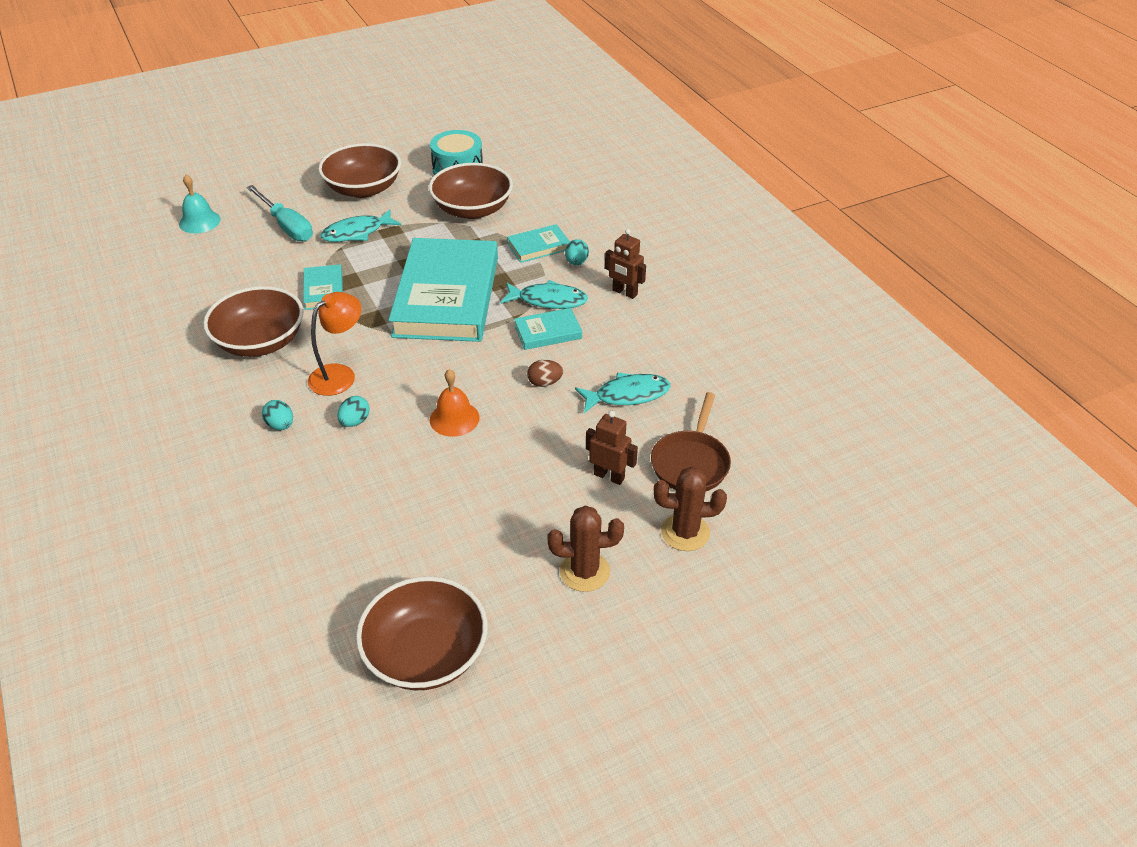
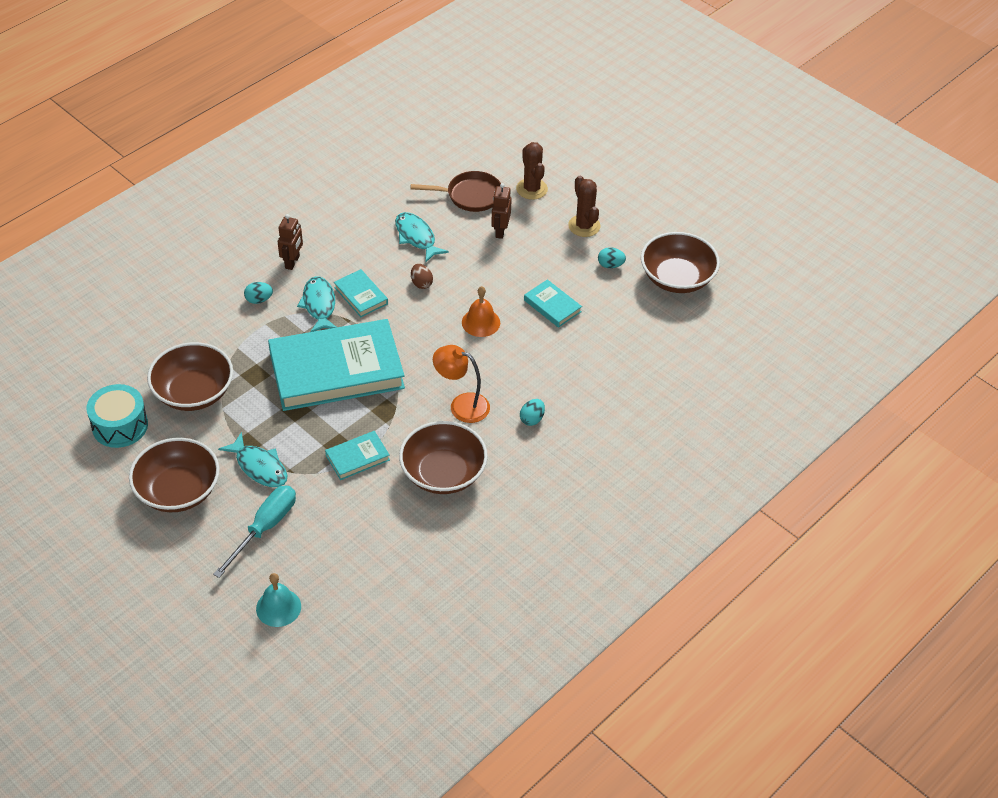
camera: 110 degrees left, 5 degrees up
(355, 421) = (508, 377): turquoise egg -> turquoise egg (610, 265)
(538, 246) = (242, 330): turquoise book -> turquoise book (552, 306)

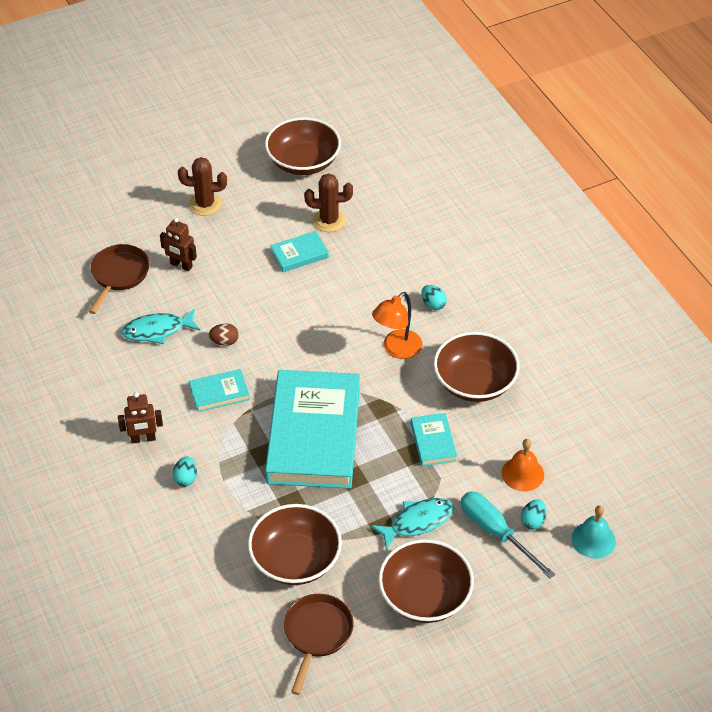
camera: 70 degrees left, 0 degrees up
(120, 426) = (317, 634): turquoise drum -> brown pan
(292, 262) = (143, 439): brown robot -> brown robot turned 135 degrees clockwise
(319, 305) = (217, 429): turquoise fish -> none
(481, 322) = (297, 310): orange bell -> orange bell (522, 473)
(531, 189) = (134, 228): brown cactus -> brown cactus (329, 221)
(610, 265) = (265, 201): turquoise egg -> turquoise egg (533, 521)

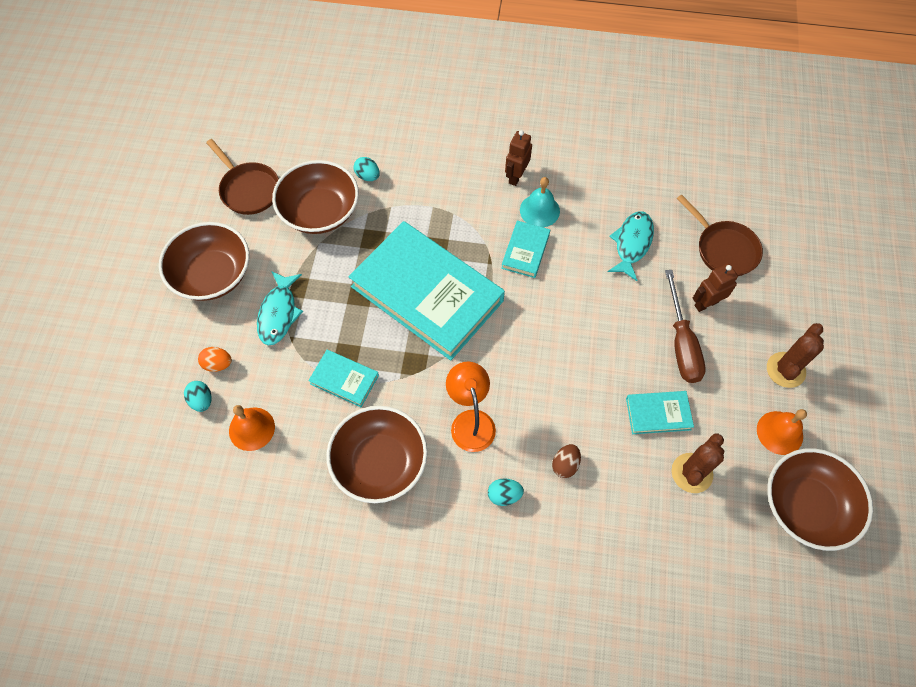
camera: 125 degrees right, 15 degrees up
(186, 478) = (454, 184): turquoise egg -> turquoise egg (367, 176)
(224, 342) = (582, 286): brown egg -> brown egg (565, 465)
(229, 265) = (681, 343): none -> brown screwdriver
(259, 191) = (779, 432): none -> orange bell
(299, 254) = (658, 414): turquoise book -> turquoise book turned 75 degrees clockwise
(496, 532) = (218, 364): turquoise screwdriver -> orange egg
(593, 540) = (142, 435): turquoise bell -> turquoise bell (539, 210)

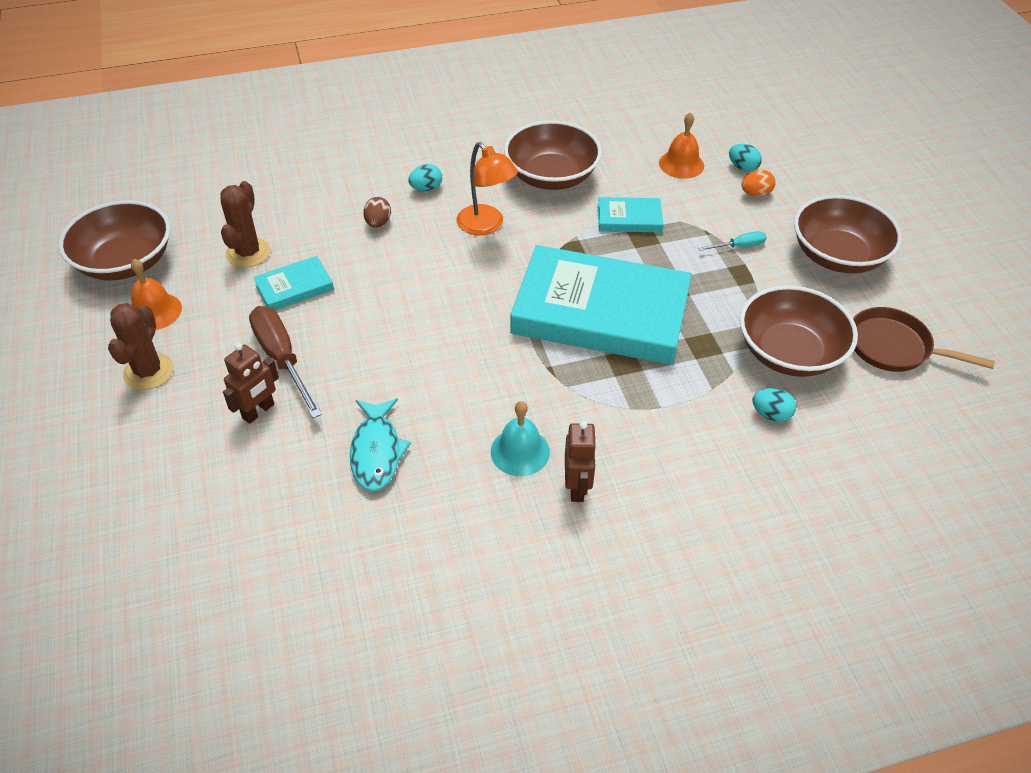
camera: 155 degrees right, 15 degrees down
(279, 313) = (739, 246): turquoise fish -> turquoise screwdriver
(525, 251) = (512, 395): turquoise book -> none
(723, 249) = (244, 489): brown pan -> none

